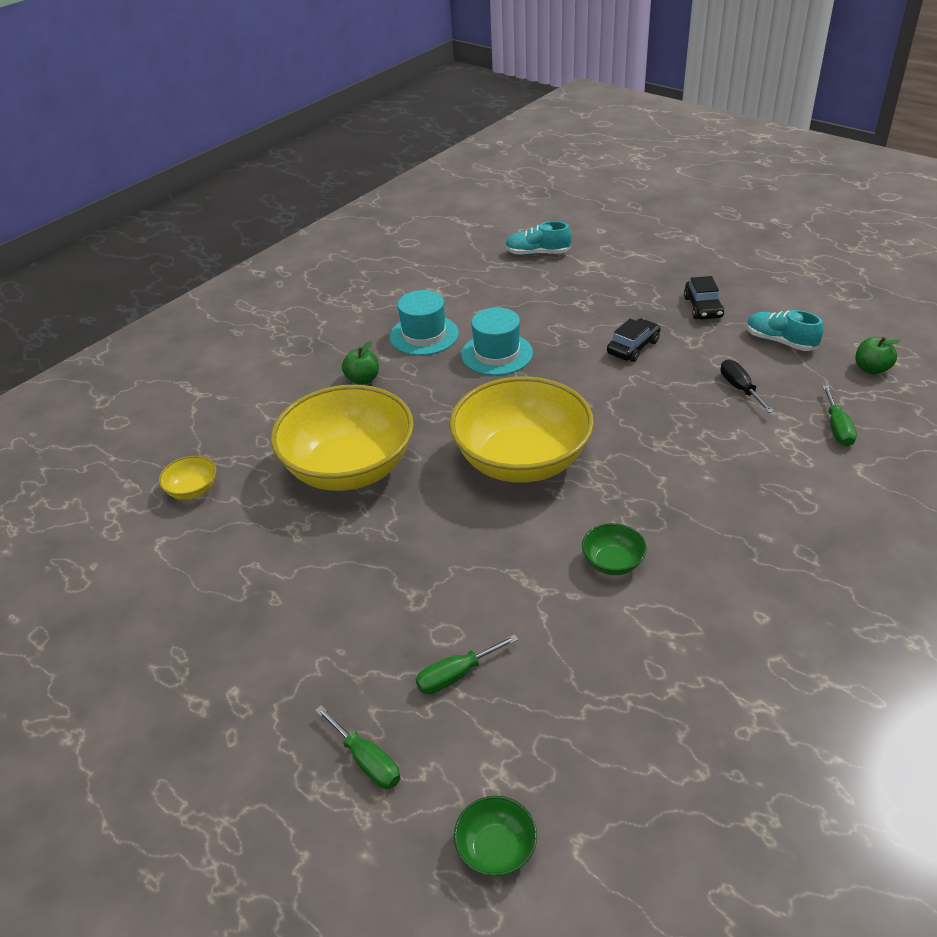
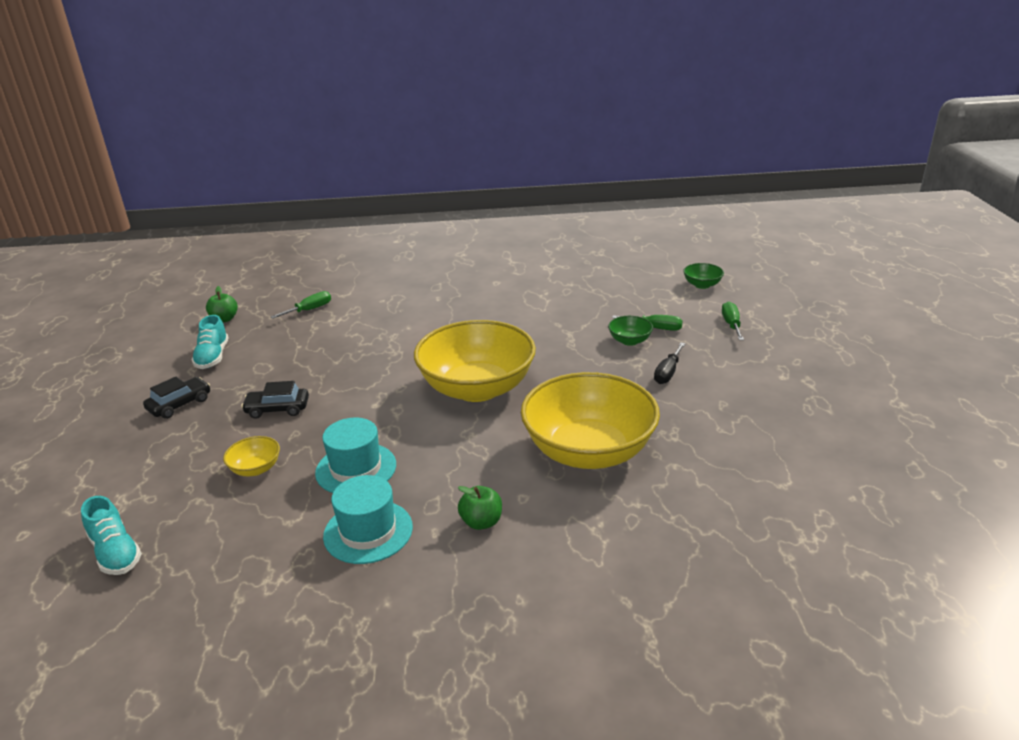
camera: 135 degrees left, 10 degrees down
(193, 490) = (729, 511): yellow bowl -> yellow bowl (255, 469)
(612, 562) = (518, 324): green bowl -> green bowl (629, 341)
(740, 388) = (295, 350): black screwdriver -> black screwdriver (667, 373)

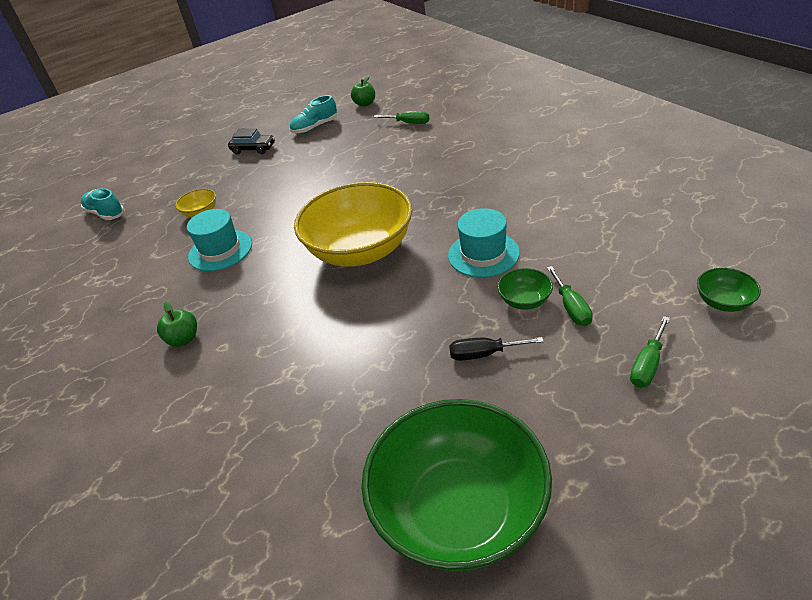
camera: 65 degrees right, 10 degrees up
(116, 552) = (105, 213): turquoise shoe -> turquoise shoe turned 105 degrees clockwise
(277, 409) = (271, 183): black car -> none
(368, 531) = (154, 292): turquoise hat -> turquoise hat (483, 254)
(588, 451) = (307, 356): yellow bowl -> none
(731, 324) = (647, 365): green screwdriver -> green screwdriver turned 150 degrees clockwise
(800, 425) = (459, 510): none -> green bowl

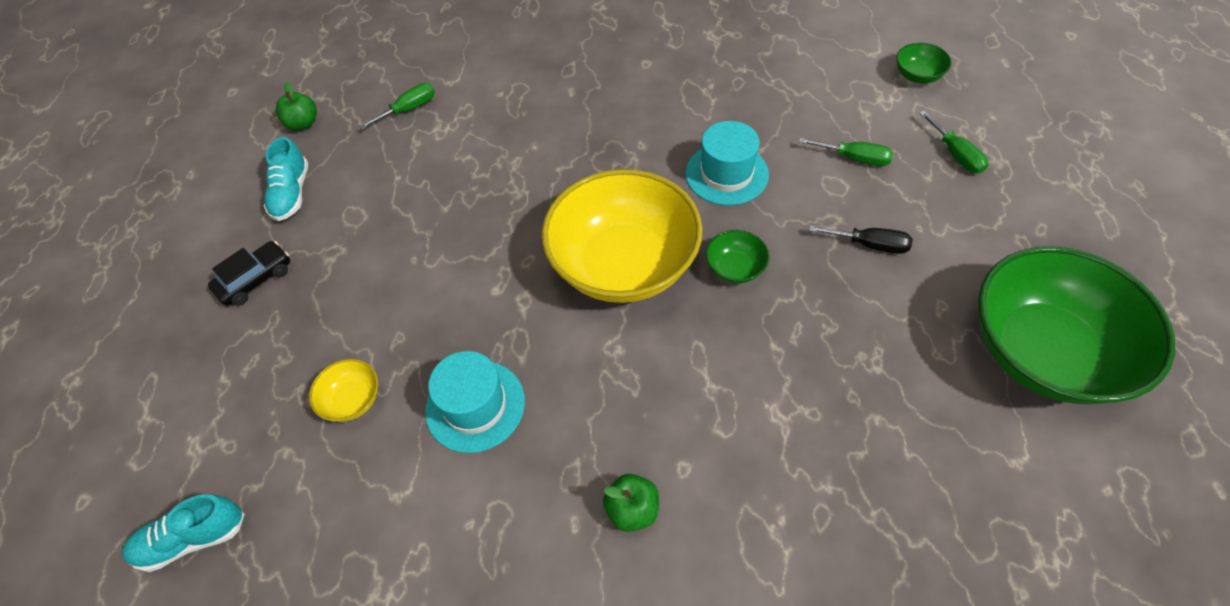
camera: 60 degrees left, 15 degrees up
(484, 354) = (870, 245): black screwdriver -> black screwdriver turned 105 degrees counterclockwise
(524, 301) = (820, 182): green bowl -> green bowl (735, 268)

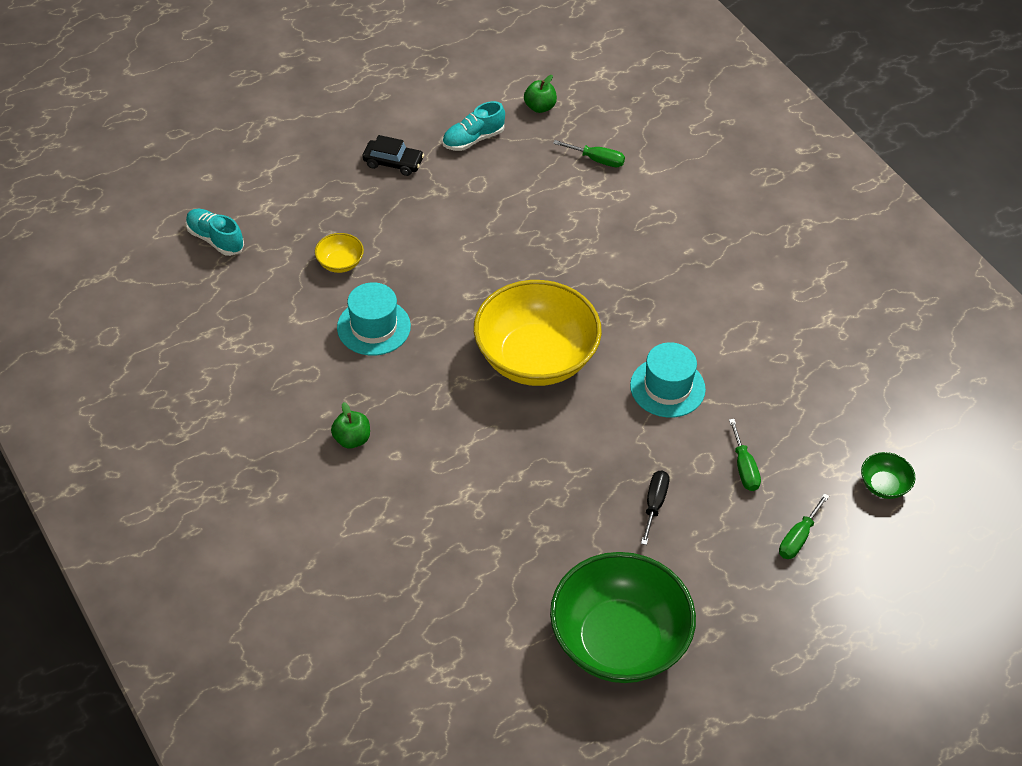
camera: 55 degrees right, 5 degrees down
(735, 268) = (575, 426): green bowl -> none
(870, 245) = (654, 504): black screwdriver -> black screwdriver turned 150 degrees counterclockwise

